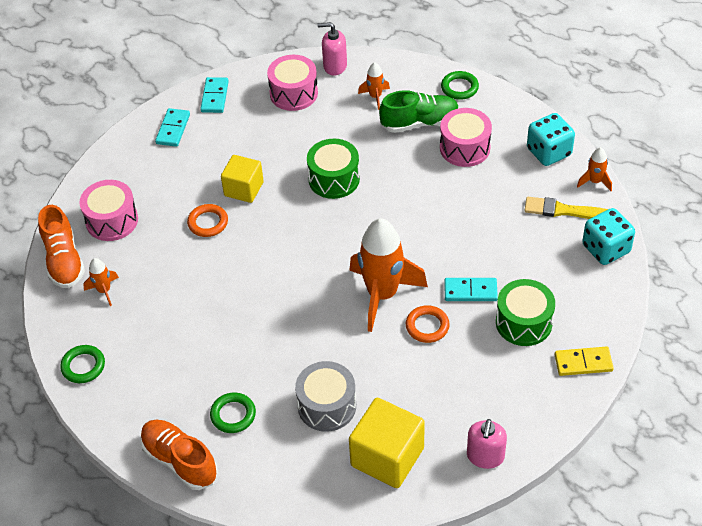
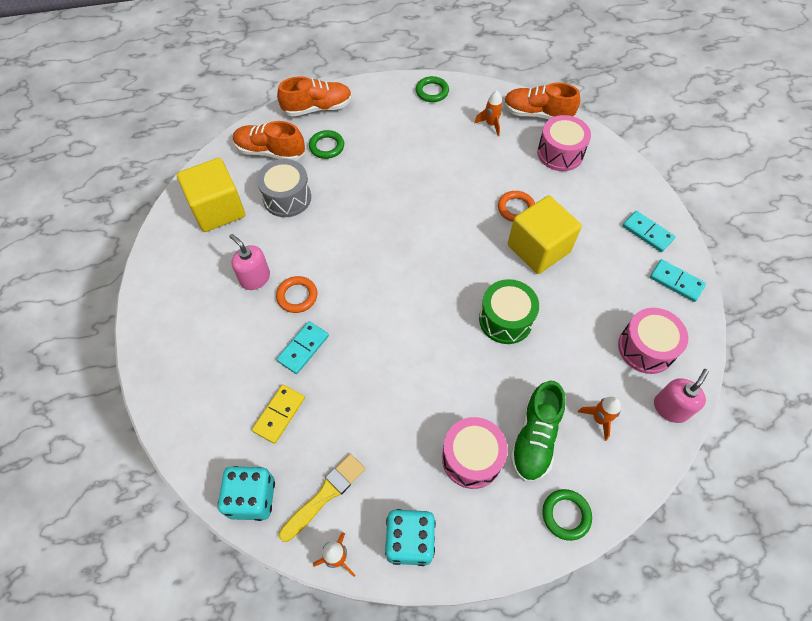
camera: 120 degrees right, 10 degrees up
(244, 189) = (538, 248): yellow cube -> yellow cube, size x1.52
(277, 463) = (270, 152): none -> orange shoe
(382, 295) = (352, 284): orange rocket -> none
(485, 456) = (162, 265): pink soap dispenser -> pink soap dispenser (255, 278)
(523, 322) = (240, 367): green drum -> none
(583, 363) = (166, 384): yellow domino -> yellow domino (279, 414)

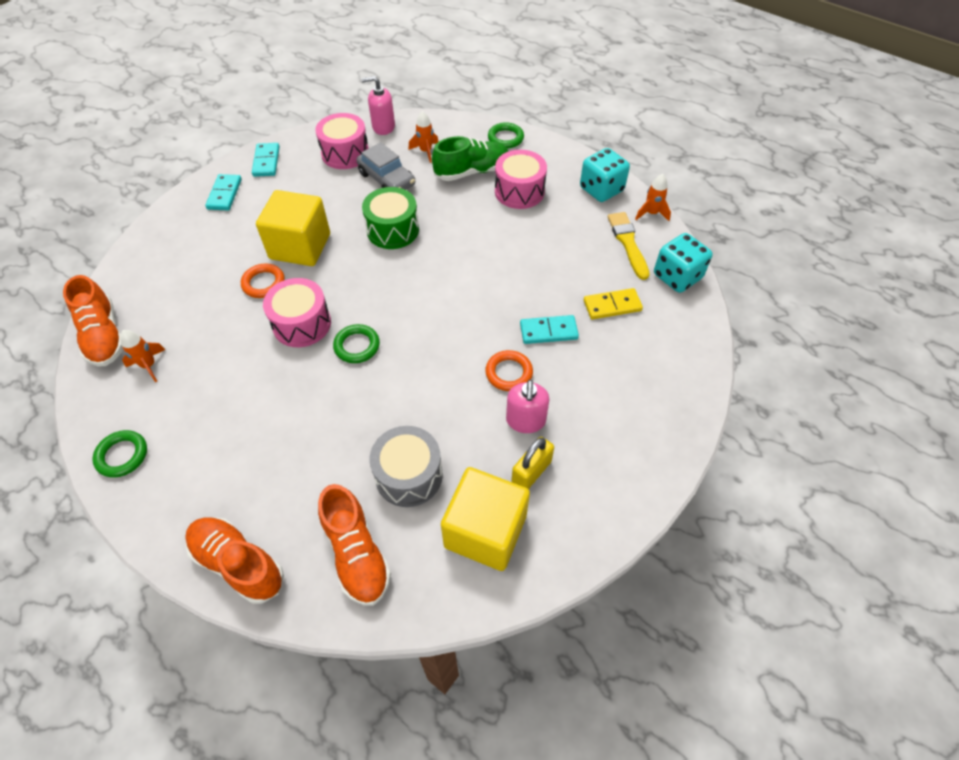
camera: 130 degrees left, 5 degrees down
(222, 255) = (531, 472): none -> yellow padlock
(325, 495) = (628, 243): yellow brush -> yellow brush turned 75 degrees clockwise
(327, 146) = (300, 497): green ring -> green ring (357, 346)
(560, 153) = (159, 289): pink drum -> pink drum (302, 324)
(579, 358) = (387, 179): none -> grey car

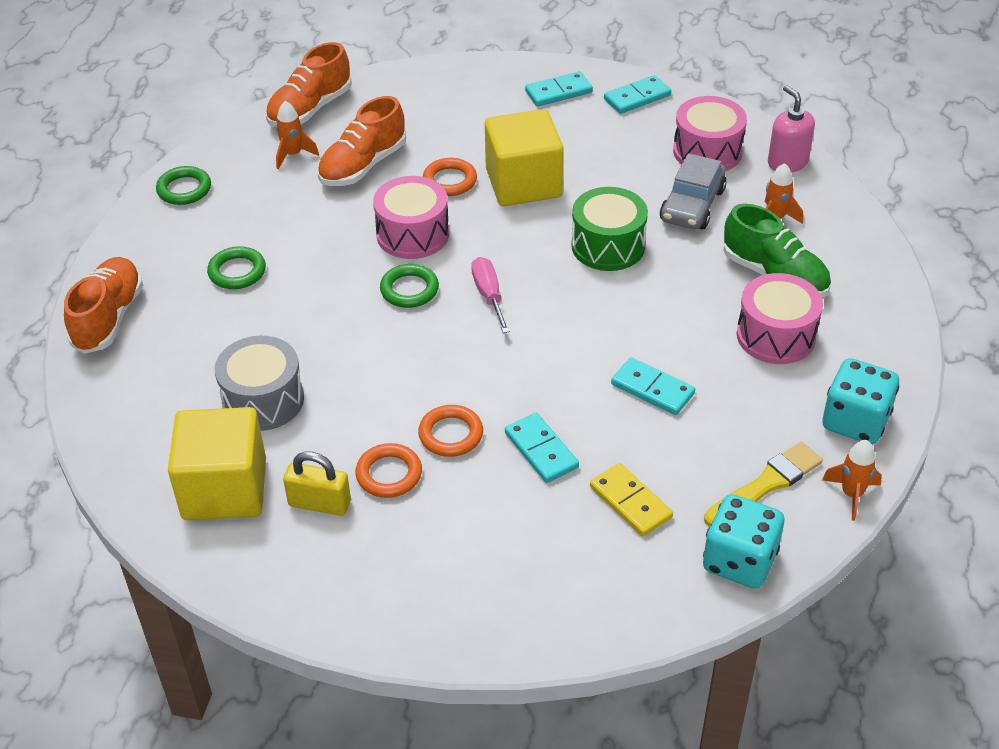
camera: 65 degrees right, 10 degrees down
(356, 553) = (154, 396): orange shoe -> orange shoe (363, 165)
(394, 305) = (489, 295): none -> pink screwdriver
(505, 138) = (874, 284): green ring -> green ring (237, 272)
(525, 421) = (389, 474): pink soap dispenser -> orange ring
(528, 259) = (652, 389): none -> turquoise domino

